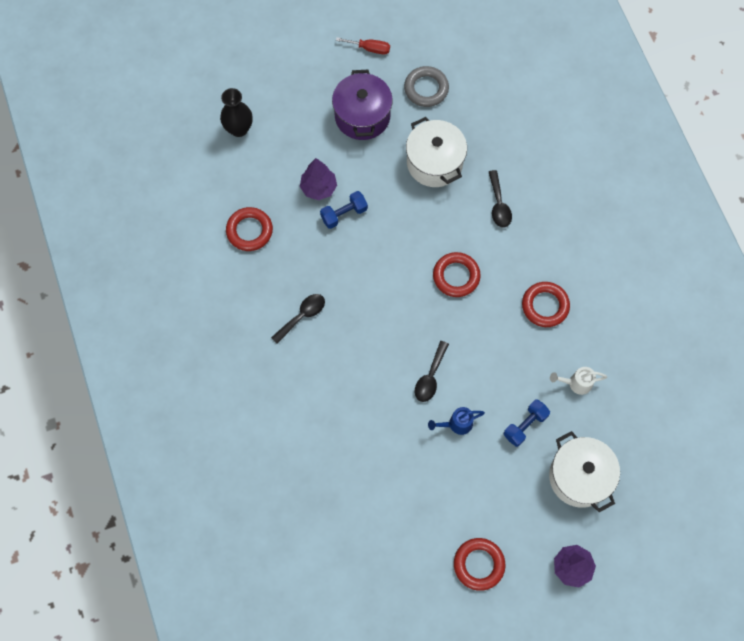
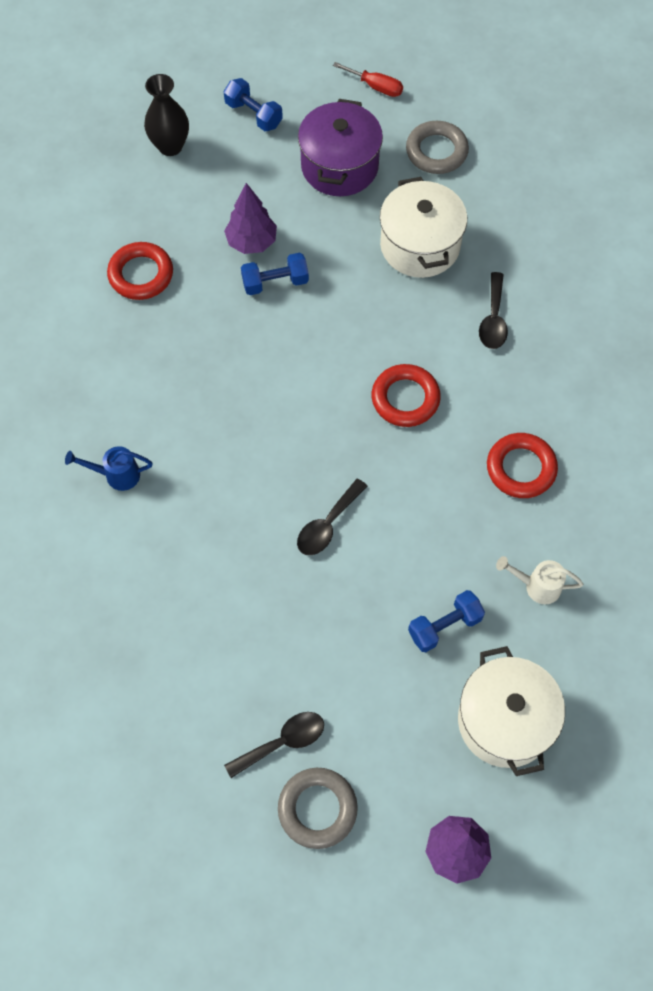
camera: 15 degrees right, 5 degrees down
(290, 90) = (253, 114): none -> blue dumbbell
(302, 316) = (175, 400): black spoon -> black spoon (283, 742)
(456, 424) = (345, 599): blue watering can -> blue watering can (116, 475)
(479, 564) = (317, 809): red ring -> grey ring

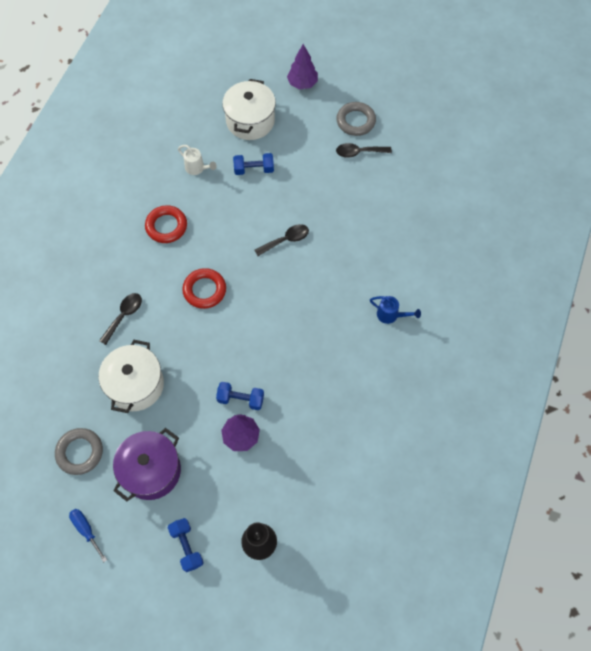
camera: 155 degrees left, 0 degrees up
(141, 274) = (324, 444): red ring -> none
(376, 87) = (86, 530): red screwdriver -> blue screwdriver

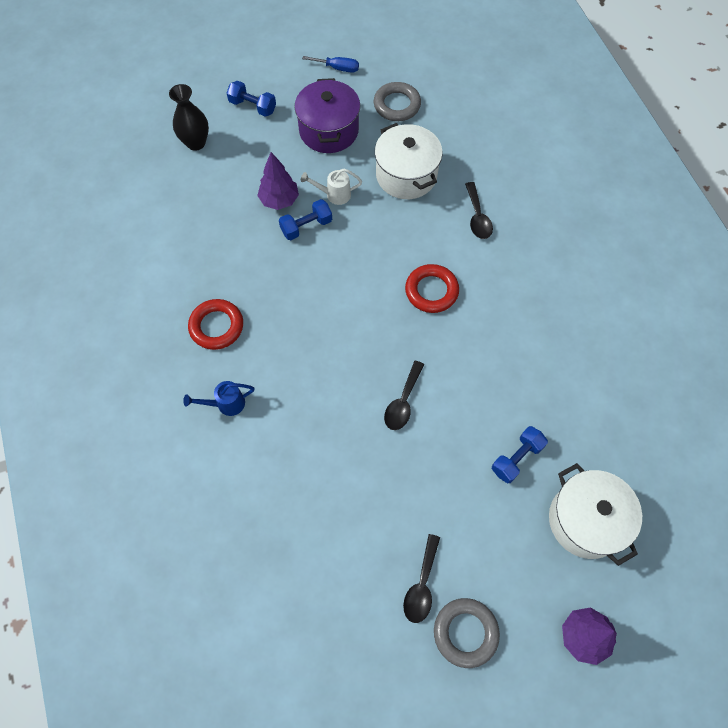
camera: 140 degrees right, 0 degrees up
(166, 226) = (533, 323): red ring -> red ring (216, 326)
(197, 169) = (574, 409): white watering can -> white watering can (334, 195)
(359, 152) = (421, 585): black spoon -> black spoon turned 150 degrees clockwise

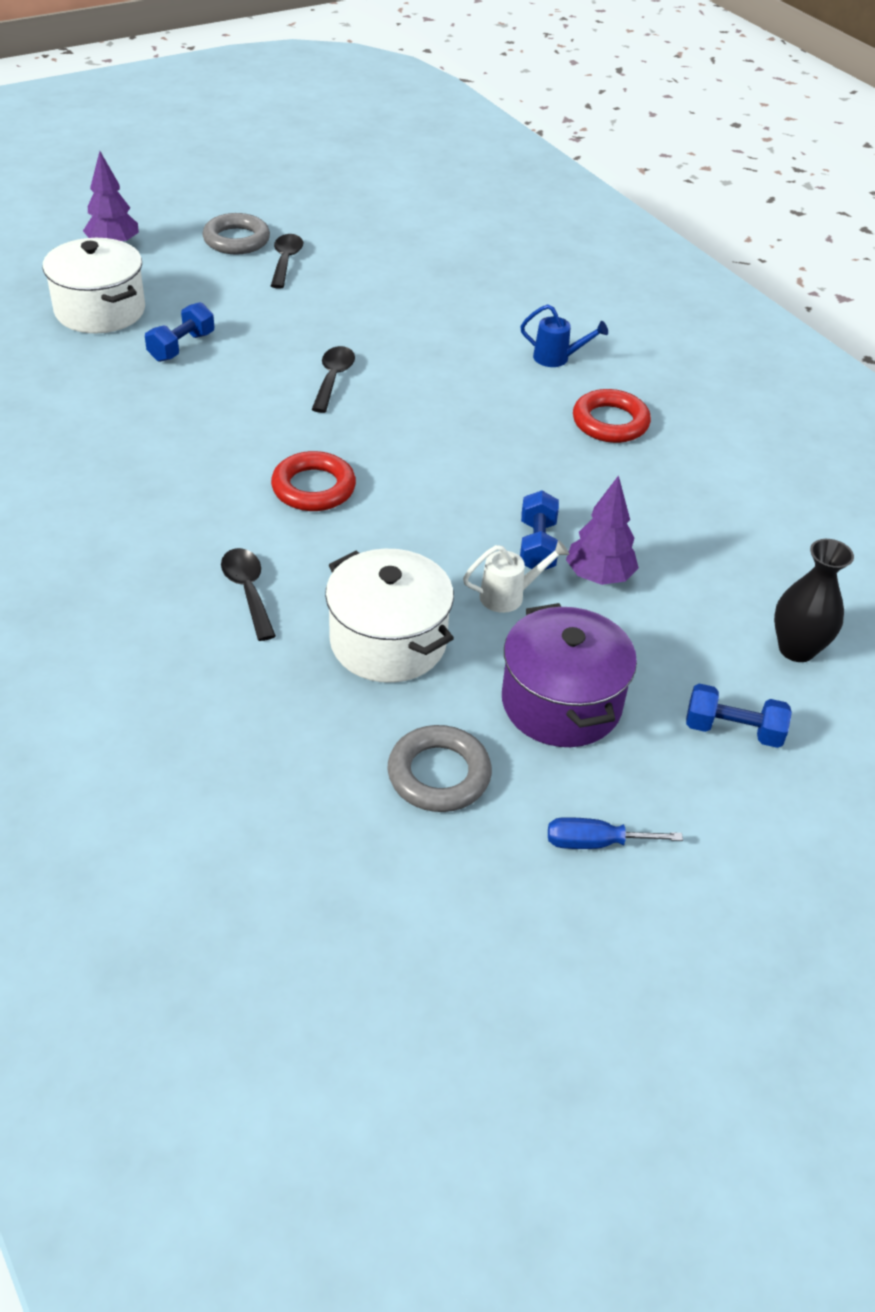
camera: 165 degrees right, 20 degrees down
(225, 404) = (557, 358): blue watering can -> blue watering can turned 45 degrees clockwise
(306, 226) = (537, 546): blue dumbbell -> blue dumbbell turned 45 degrees counterclockwise

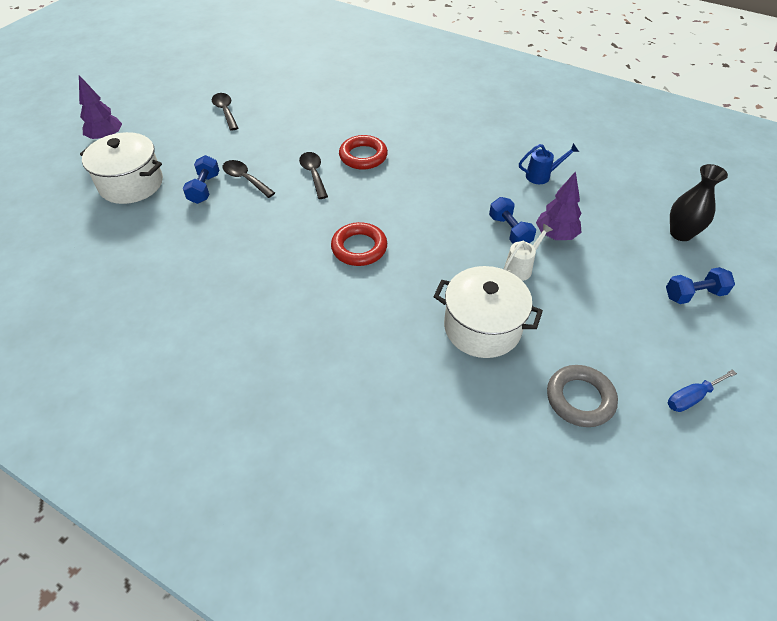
camera: 25 degrees left, 5 degrees up
(236, 240) = (184, 108): grey ring -> none
(248, 591) = (376, 332): black spoon -> black spoon (245, 179)
(557, 358) = (426, 116): blue watering can -> blue watering can (542, 176)
(561, 703) = (602, 320): purple pot -> none
(610, 422) = (484, 143): red ring -> red ring (363, 156)

